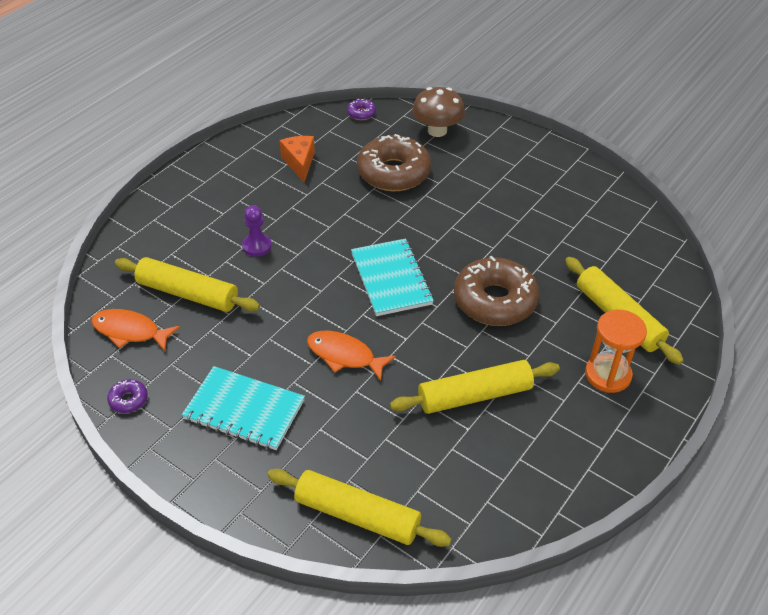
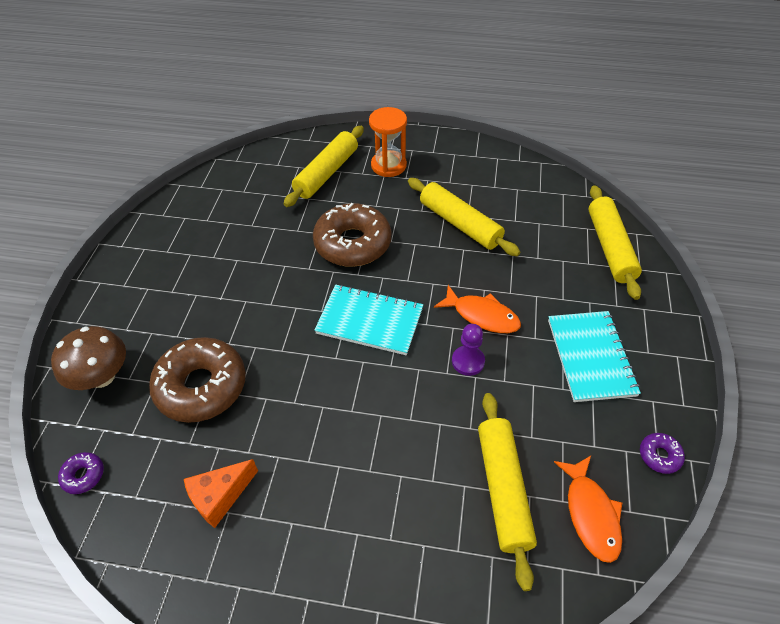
camera: 115 degrees left, 5 degrees up
(257, 246) = (392, 461): purple pawn -> purple pawn (468, 361)
(344, 355) = (482, 315): orange fish -> orange fish turned 60 degrees counterclockwise
(391, 279) = (370, 321): turquoise notebook -> turquoise notebook turned 60 degrees clockwise

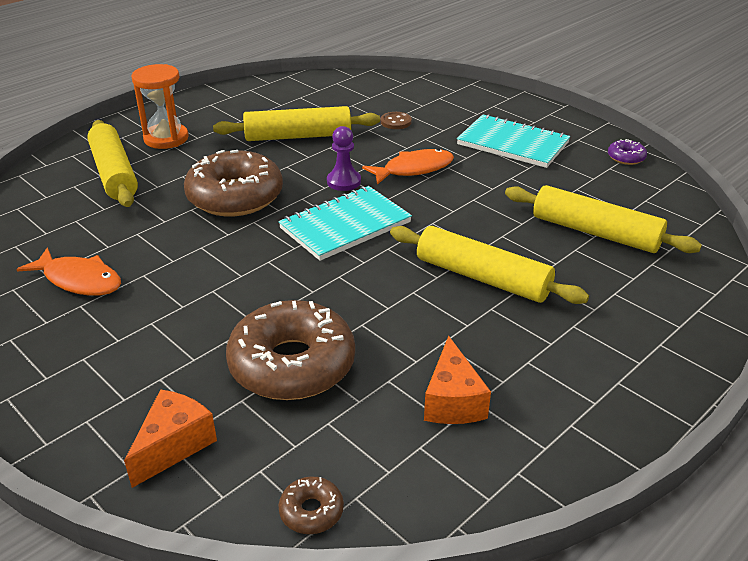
camera: 55 degrees left, 15 degrees down
(83, 475) = (311, 511): purple donut -> brown donut
(102, 376) = (174, 445): brown mushroom -> orange cheese
(468, 361) = (453, 195): purple pawn -> purple pawn (344, 182)
(542, 263) = (396, 122): none -> brown button
(590, 514) = (650, 205): orange fish -> orange fish (79, 280)
(609, 247) = (419, 91): yellow rolling pin -> yellow rolling pin (482, 278)

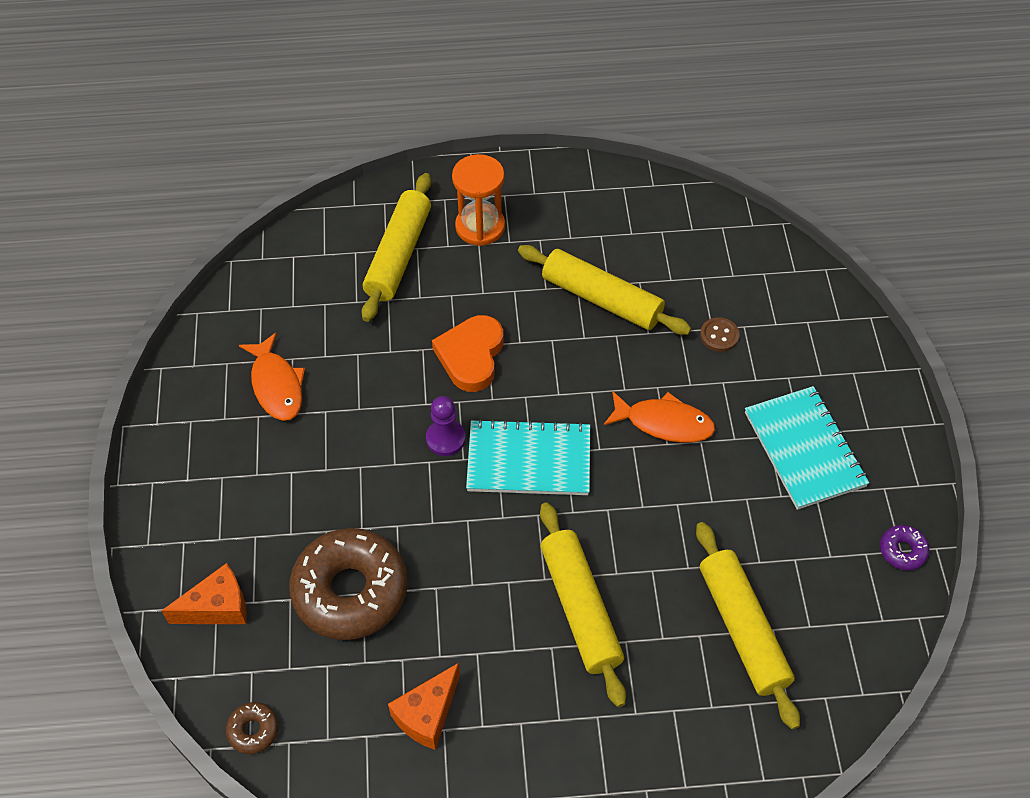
camera: 40 degrees right, 20 degrees up
(235, 196) = (471, 356): brown donut -> orange heart
(344, 182) = (582, 398): purple pawn -> purple pawn (445, 439)

